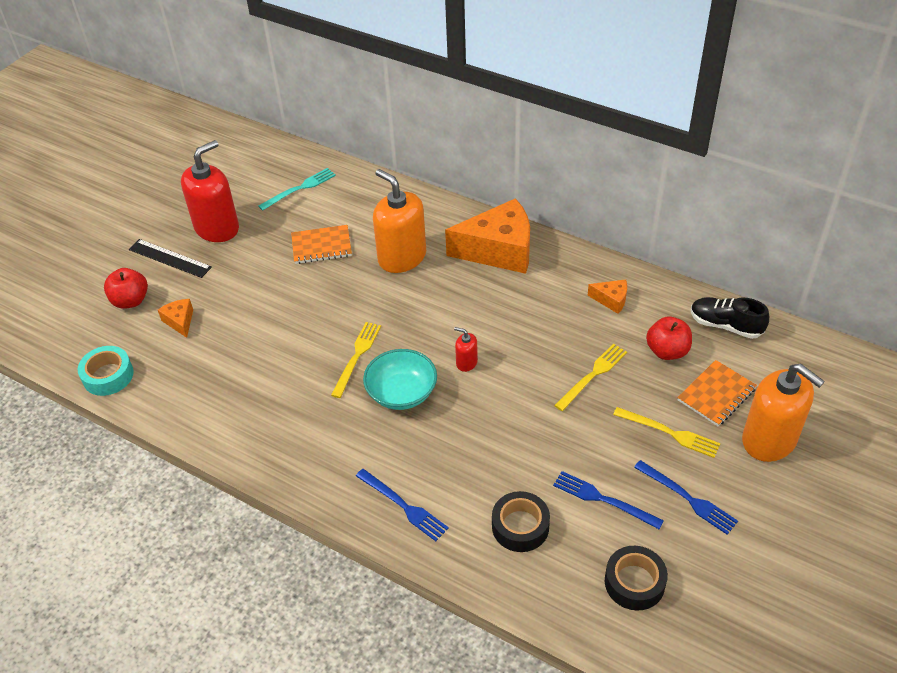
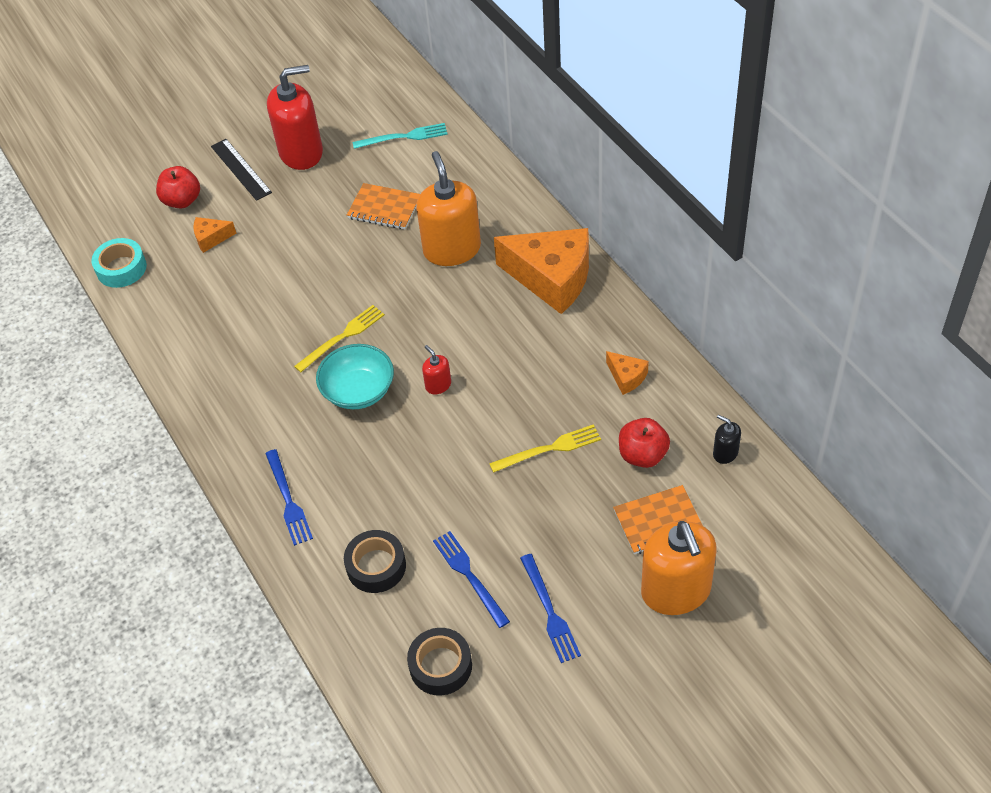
camera: 30 degrees right, 5 degrees up
(180, 321) = (211, 238): orange cheese -> orange cheese turned 105 degrees counterclockwise
(669, 433) = (581, 539): yellow fork -> none
(725, 325) = (725, 453): black shoe -> black soap dispenser

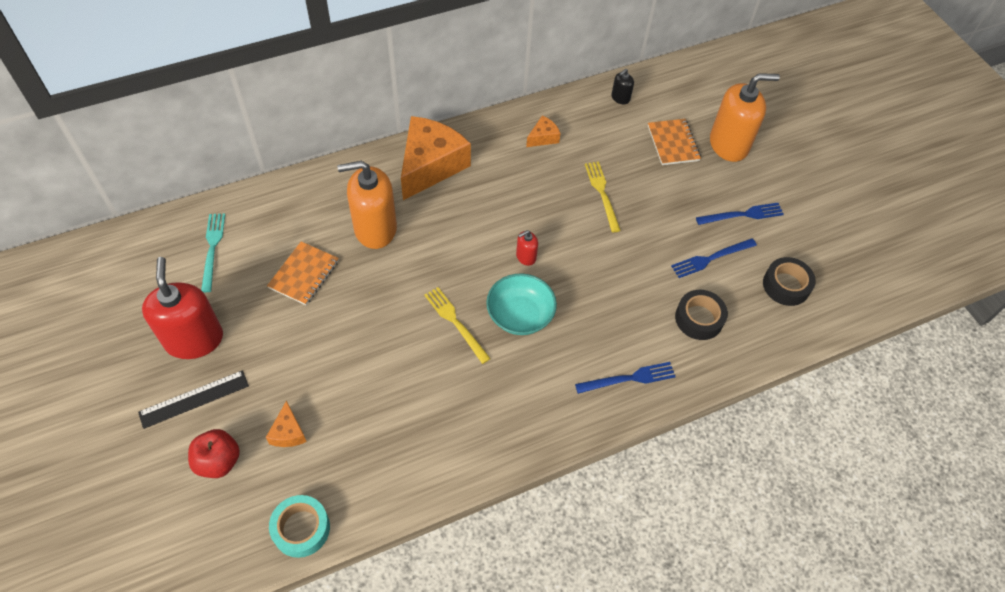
camera: 90 degrees left, 5 degrees up
(642, 455) = (615, 141): red apple -> none

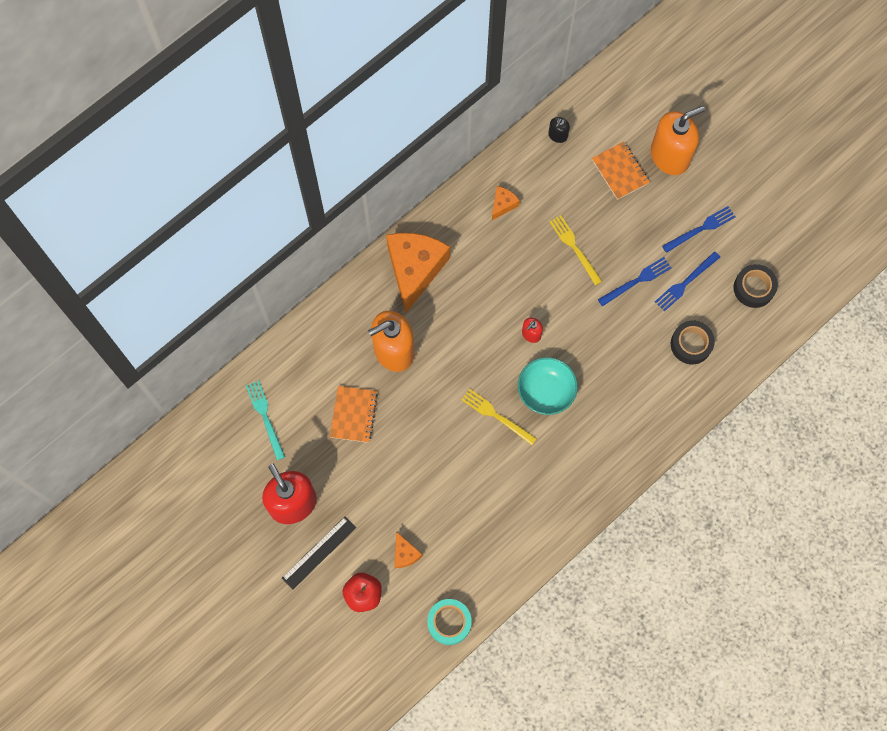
camera: 15 degrees left, 15 degrees up
(628, 379) = (650, 418): blue fork -> blue fork (636, 281)

